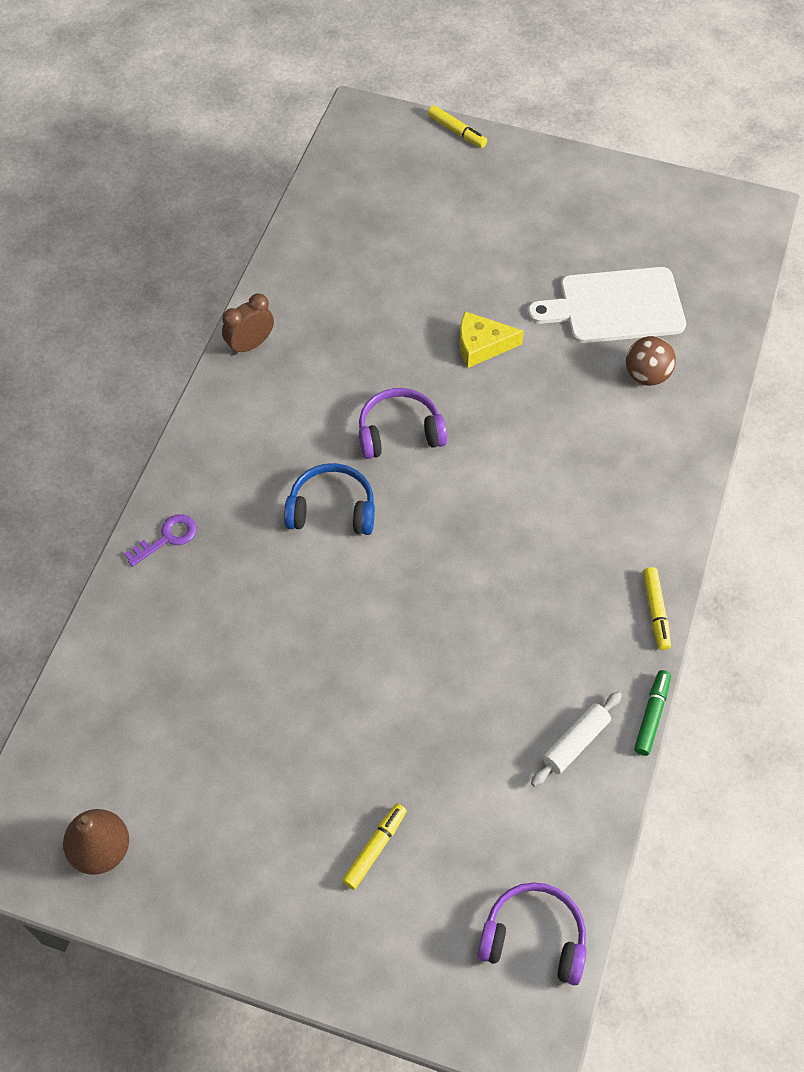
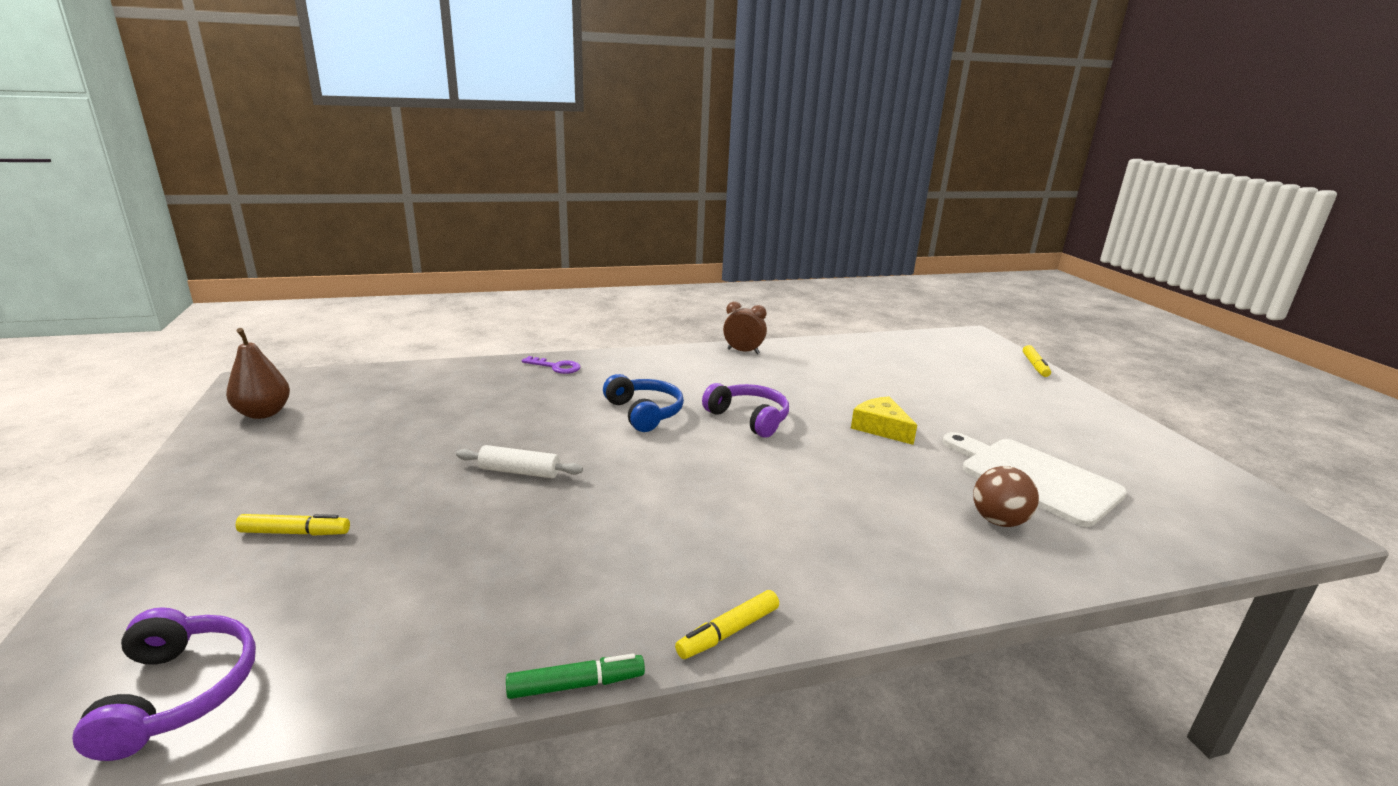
camera: 55 degrees right, 35 degrees down
(575, 742) = (495, 628): white rolling pin -> white rolling pin (519, 471)

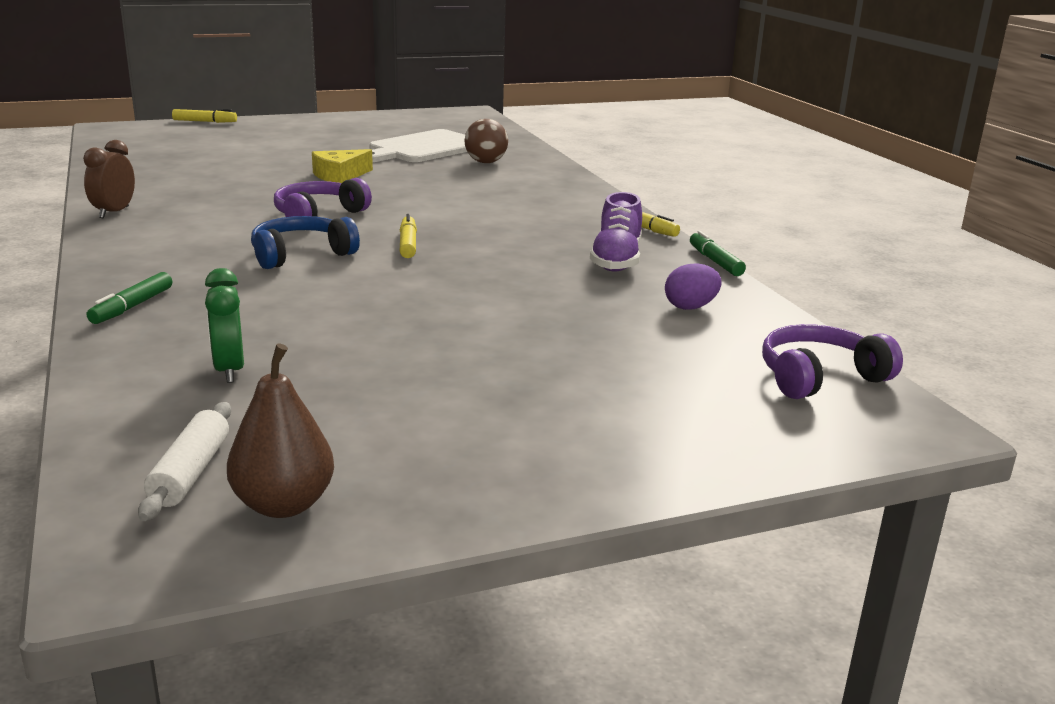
camera: 95 degrees left, 0 degrees up
(295, 533) = (604, 387): yellow marker -> yellow marker (408, 244)
(430, 623) = (690, 307): none -> purple egg
(441, 396) = (229, 370): none -> green clock
(519, 471) = (449, 300): white rolling pin -> white rolling pin (190, 473)
(556, 367) = (132, 307): purple key -> green marker
(600, 586) = (616, 260): none -> purple shoe

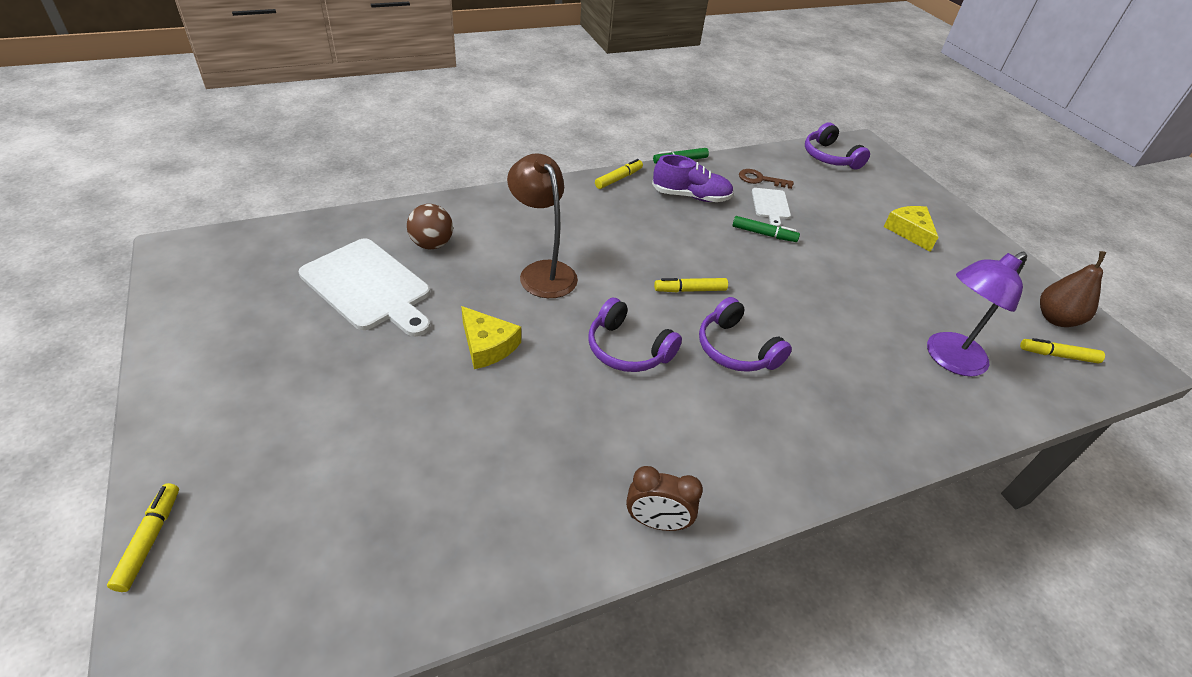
camera: 95 degrees left, 20 degrees up
(132, 307) = (886, 434): green marker -> green marker (764, 234)
(190, 473) = (1057, 355): white rolling pin -> yellow marker
(229, 370) = (948, 359): green clock -> purple lamp
(301, 255) = (736, 349): blue headphones -> purple headphones
(443, 192) = (542, 272): none -> brown lamp
(567, 409) = (909, 231): none -> yellow cheese
(613, 305) = (770, 205): none -> white cutting board
(690, 307) = (760, 179): purple egg -> brown key

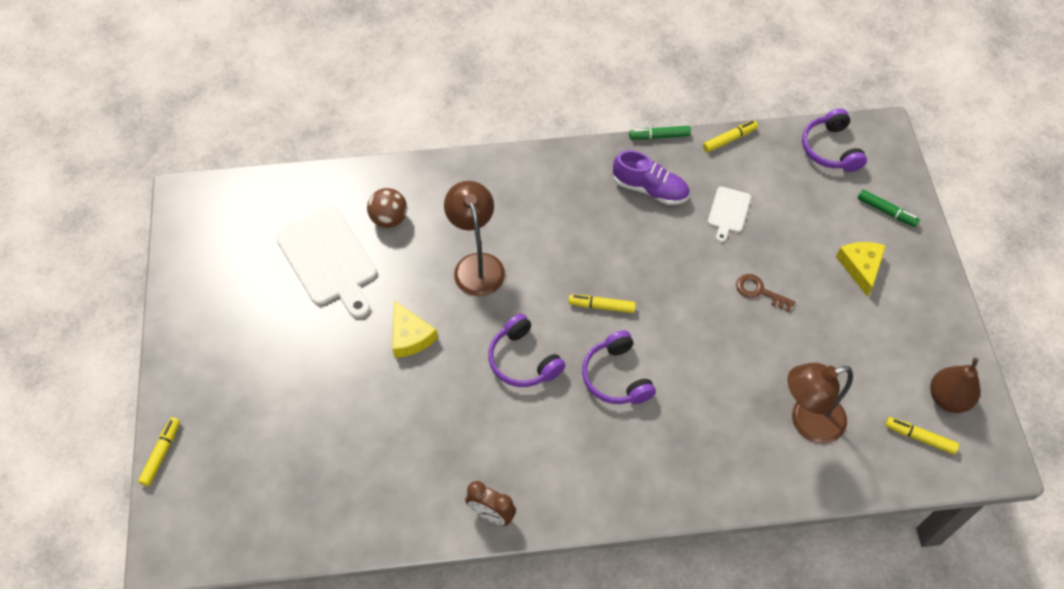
camera: 20 degrees right, 15 degrees up
(618, 179) = (585, 155): yellow marker -> yellow marker (729, 139)
(760, 179) = (734, 174): brown key -> brown key (759, 291)
(764, 234) = (703, 249): green marker -> green marker (886, 211)
(948, 359) = (807, 422): purple lamp -> brown lamp

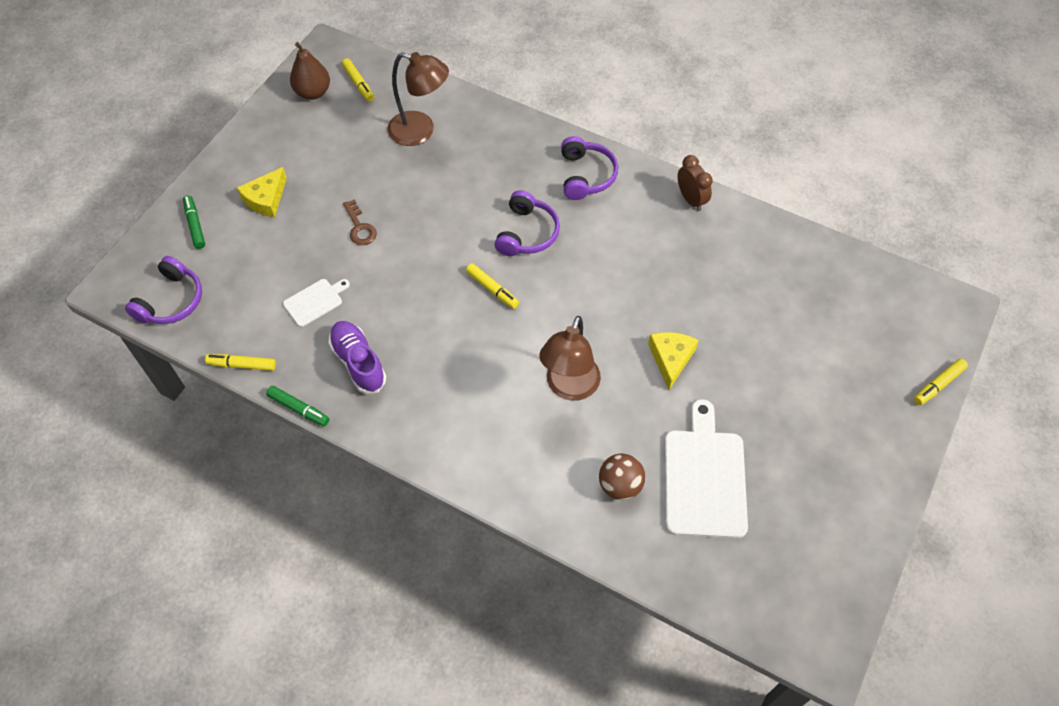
camera: 145 degrees left, 0 degrees up
(523, 360) = (589, 286): purple headphones -> purple headphones (586, 175)

